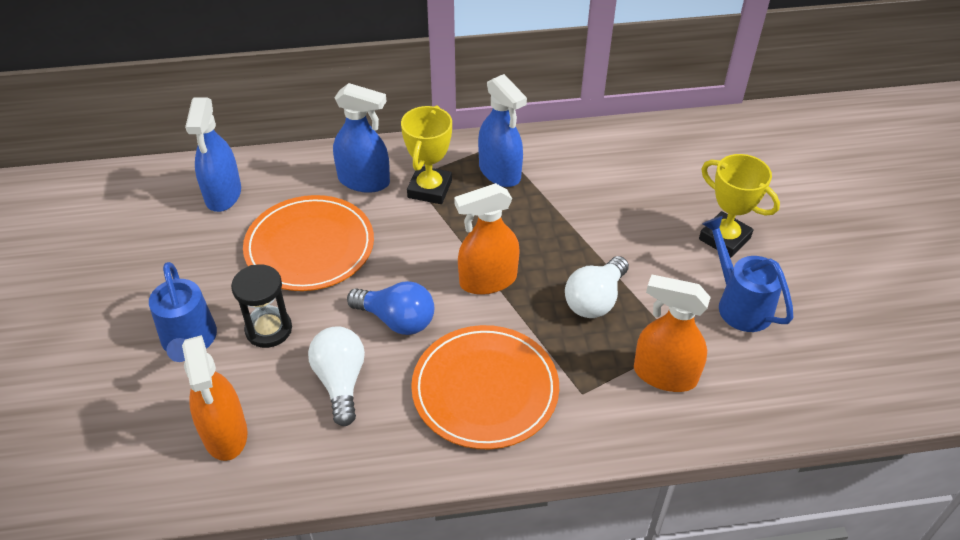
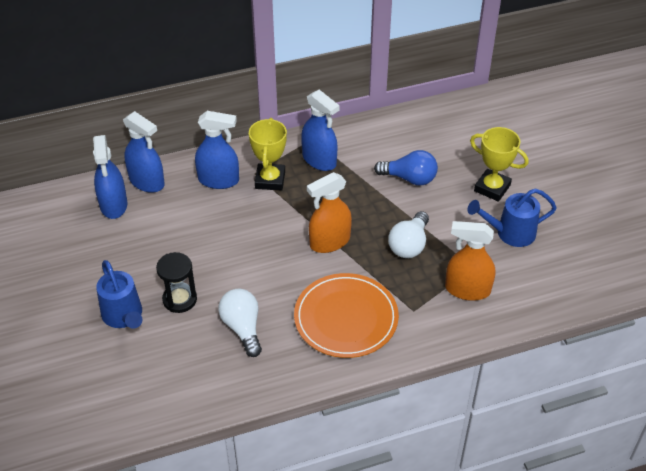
camera: 10 degrees left, 0 degrees up
(225, 434) = (171, 375): orange spray bottle -> none
(273, 171) = (147, 182): none -> blue spray bottle
(310, 246) = (192, 235): orange plate -> none
(397, 320) = (271, 279): blue light bulb -> blue light bulb (409, 178)
(739, 303) = (509, 233): blue watering can -> blue watering can turned 60 degrees counterclockwise

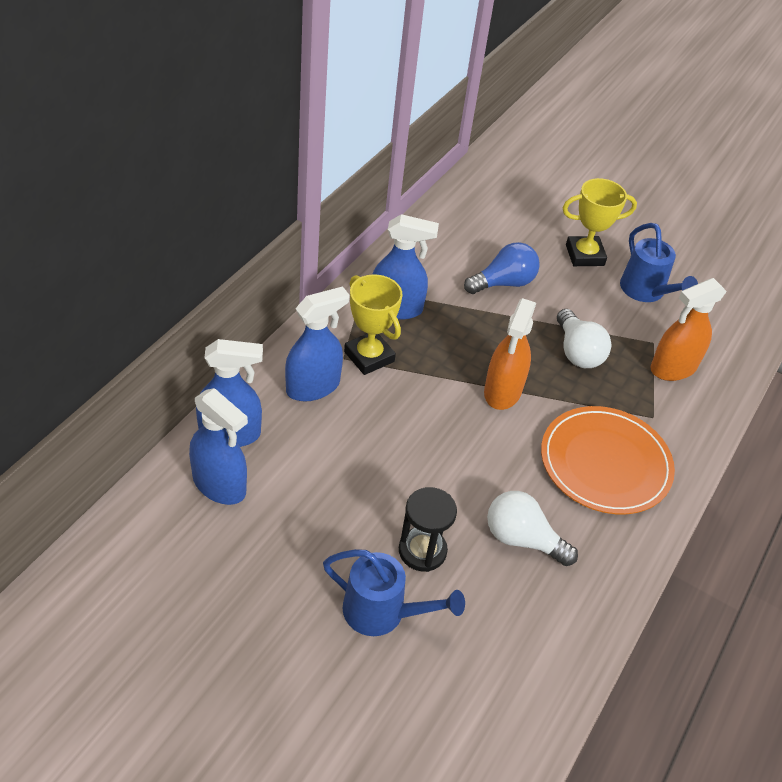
camera: 45 degrees left, 0 degrees up
(509, 233) = (646, 292): blue watering can -> blue watering can turned 60 degrees counterclockwise

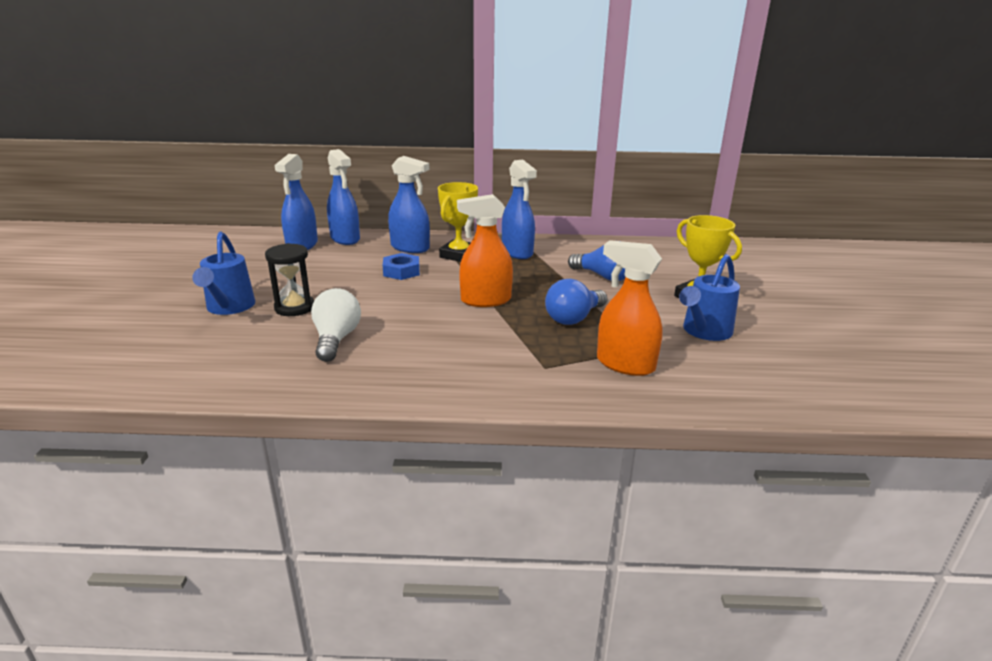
camera: 65 degrees right, 20 degrees down
(381, 423) = (401, 271): none -> blue nut
(577, 352) = (574, 318): white light bulb -> blue light bulb
(605, 463) = (457, 356): orange plate -> none

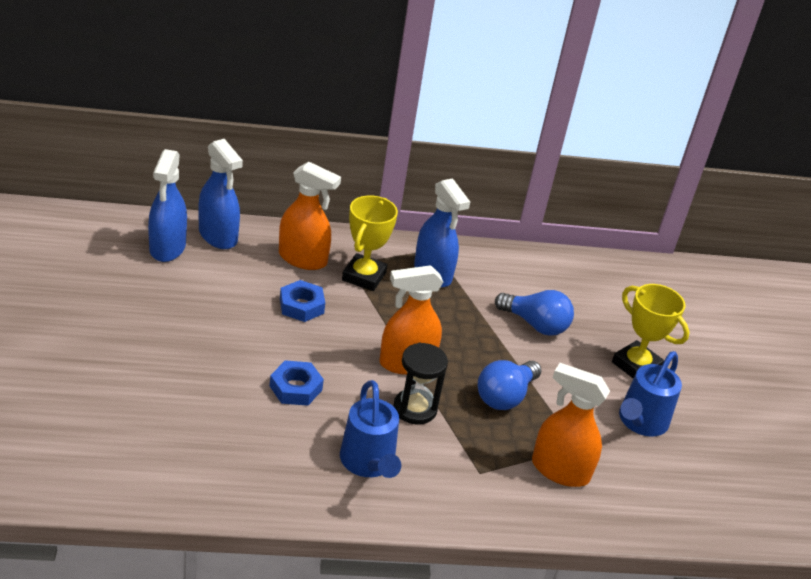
camera: 10 degrees left, 10 degrees up
(229, 308) = (117, 367): blue watering can -> blue watering can (369, 464)
(294, 308) = (193, 369): black hourglass -> black hourglass (415, 409)
(336, 339) = (254, 424): white light bulb -> none
(381, 317) = (295, 388): none -> blue nut
(410, 248) = (303, 259): blue spray bottle -> orange spray bottle

